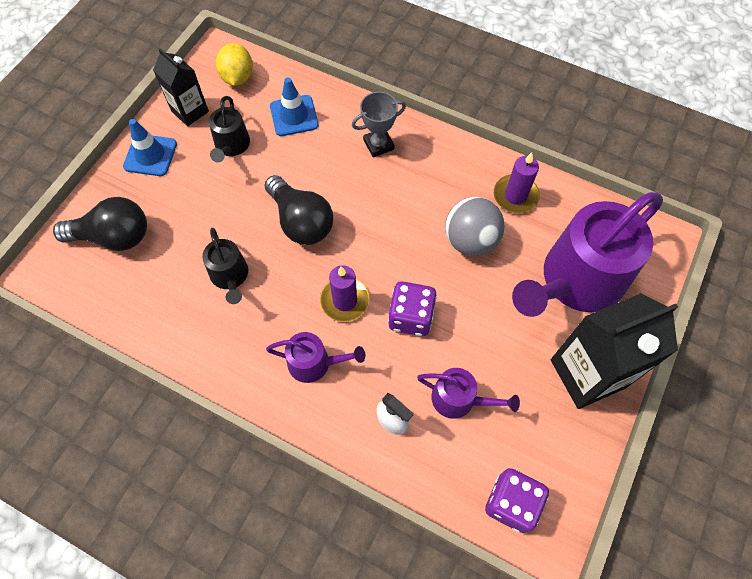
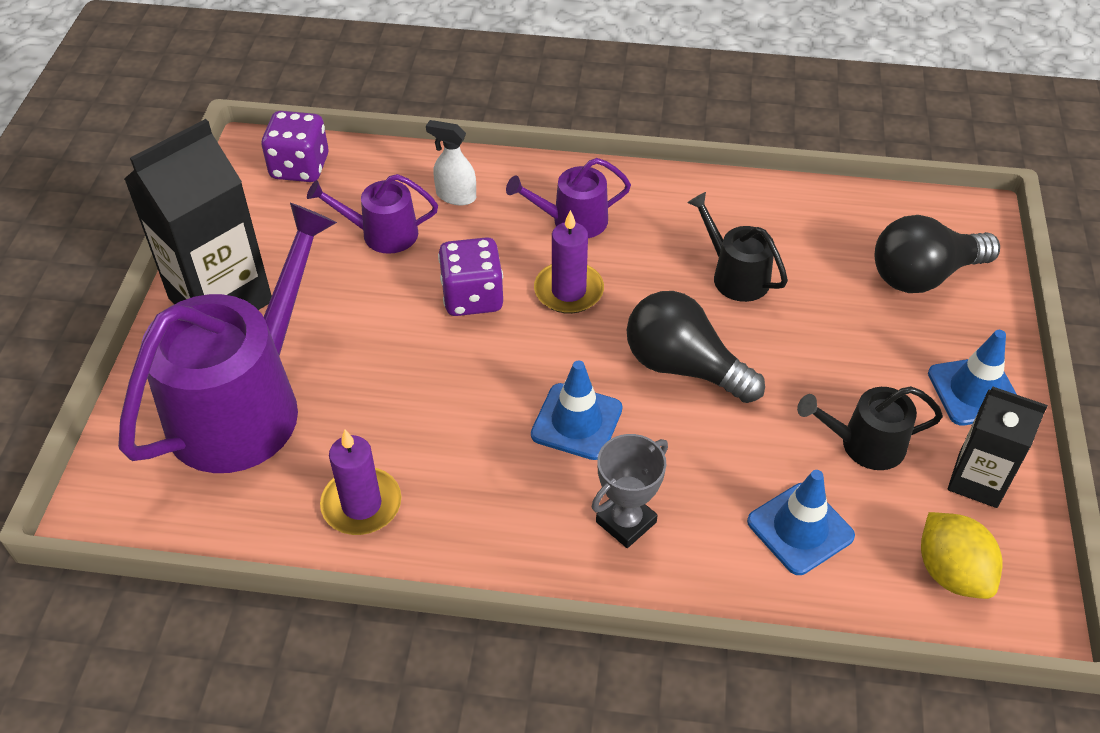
camera: 160 degrees right, 15 degrees down
(231, 145) = (865, 444): black watering can -> black watering can turned 75 degrees counterclockwise
(380, 207) = (576, 422): none -> blue traffic cone
(470, 240) = (418, 414): grey ball -> none

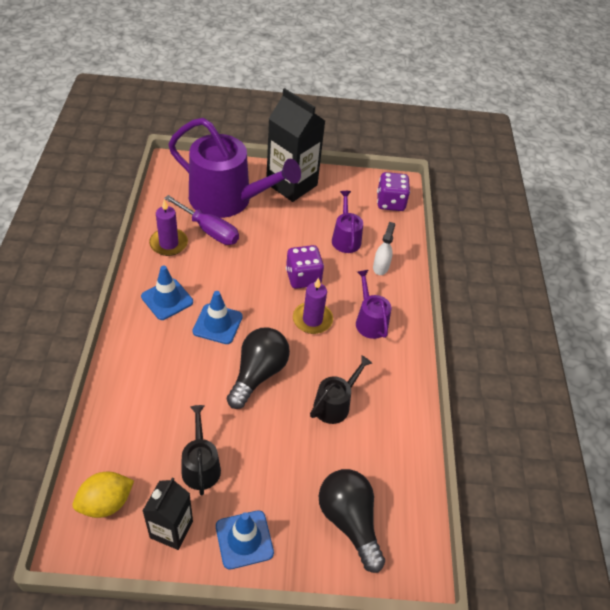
camera: 80 degrees right, 0 degrees up
(333, 435) = (209, 230): none -> purple screwdriver
(626, 522) = (152, 345): grey trophy -> none
(800, 529) = (142, 425): blue traffic cone -> blue traffic cone (167, 299)

